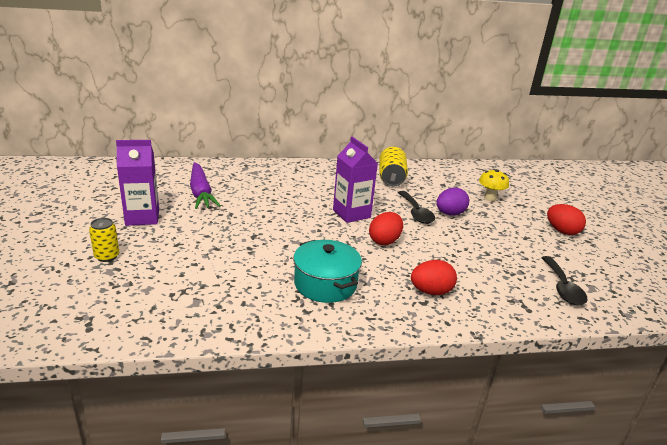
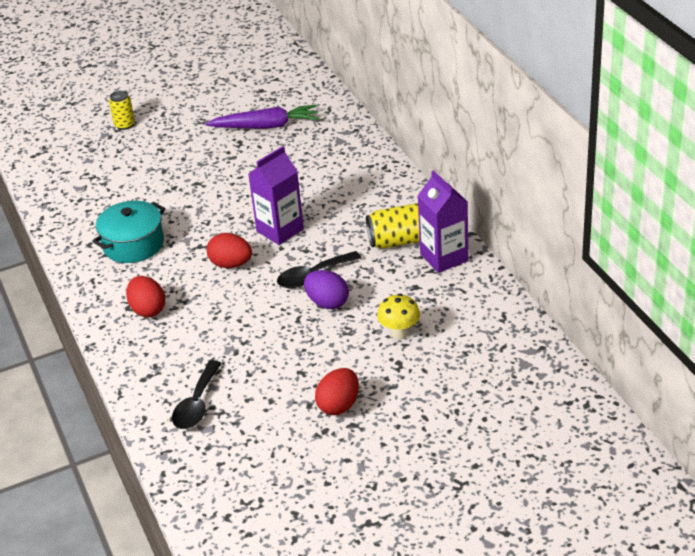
camera: 80 degrees right, 10 degrees up
(142, 217) = (196, 115): purple carton -> purple carton (444, 257)
(201, 192) = (266, 126): purple carrot -> purple carrot turned 150 degrees counterclockwise
(562, 287) = (196, 404): black spoon -> black spoon turned 60 degrees counterclockwise

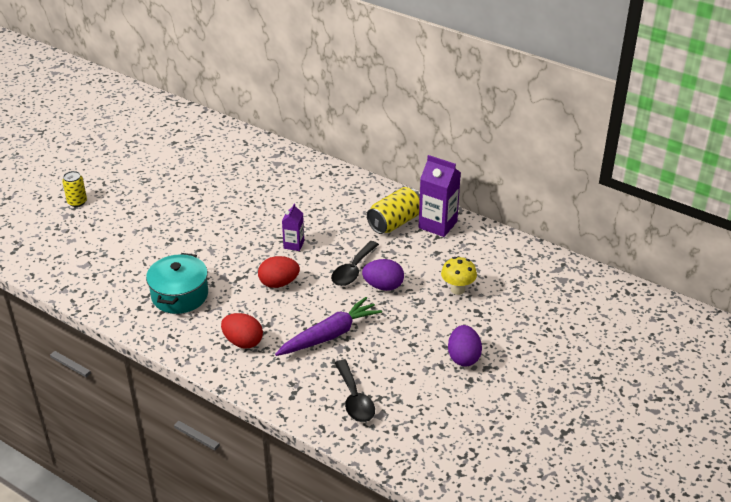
camera: 35 degrees left, 0 degrees up
(266, 126) = (205, 169): purple carrot -> purple carrot (330, 335)
(280, 230) = (294, 244): purple carton -> purple carton, size x0.56
(339, 405) = (463, 357): red egg -> purple egg

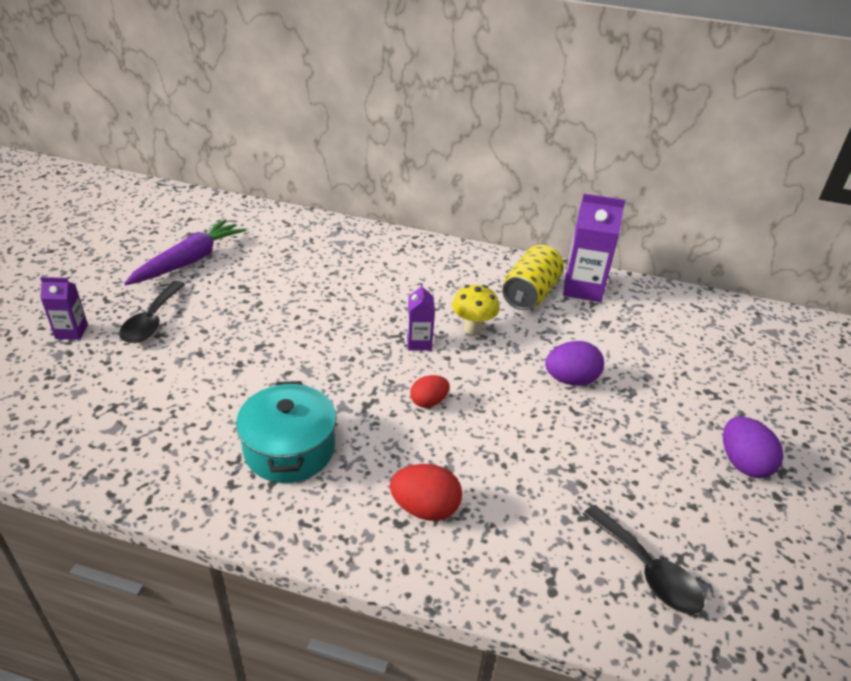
camera: 20 degrees left, 0 degrees up
(77, 202) = (71, 332): yellow can -> purple carton
(279, 283) = (428, 402): red egg -> red egg, size x0.66
(330, 335) = (545, 468): purple carrot -> purple carrot (189, 261)
(353, 270) = (517, 364): black spoon -> black spoon (151, 321)
(457, 289) = (665, 367): yellow mushroom -> yellow mushroom (473, 328)

